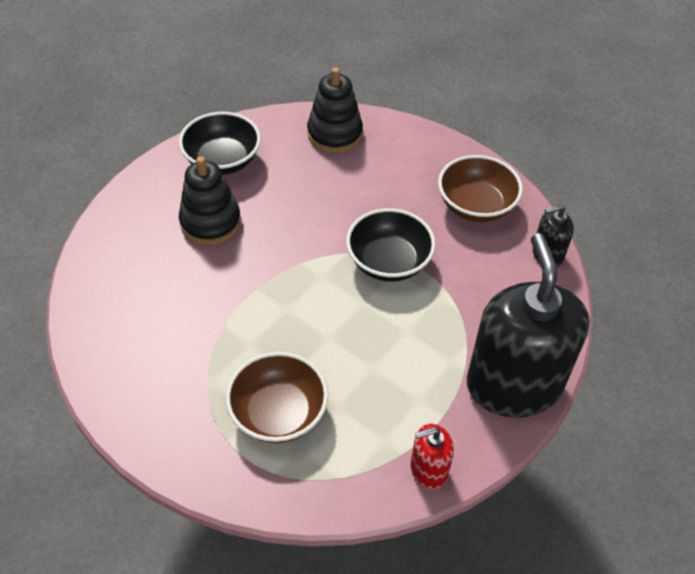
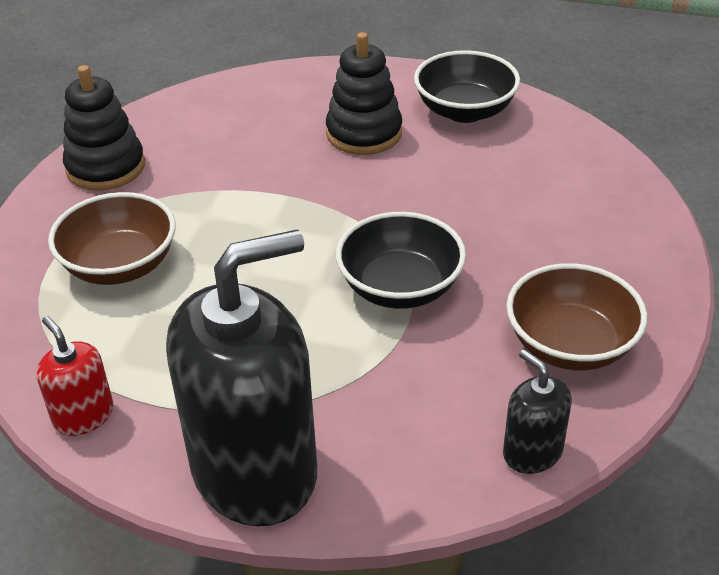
camera: 70 degrees right, 10 degrees down
(334, 134) = (589, 177): black stacking toy -> black stacking toy (106, 167)

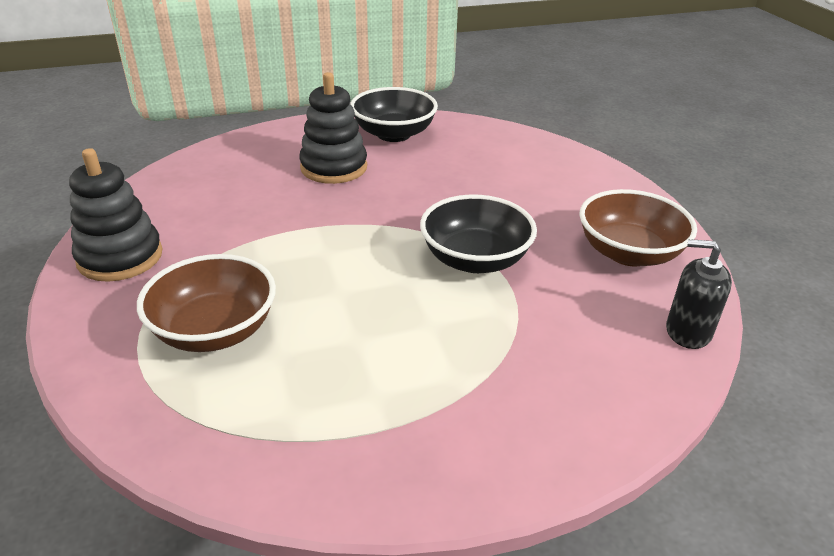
camera: 35 degrees left, 5 degrees down
(83, 416) = (308, 476): red soap dispenser -> none
(255, 470) = (514, 444): black soap dispenser -> none

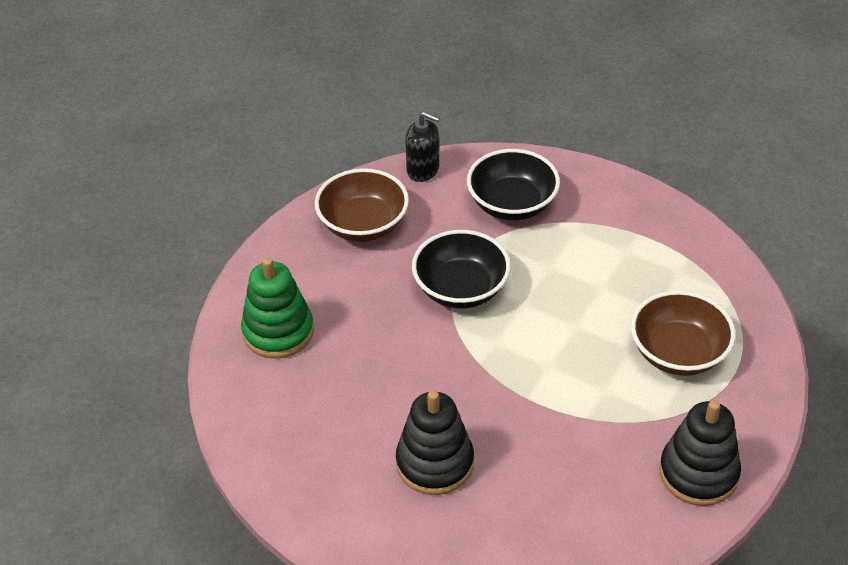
camera: 130 degrees left, 10 degrees up
(394, 134) = (322, 472): black bowl -> black bowl (512, 204)
(541, 167) = (278, 331): none -> green stacking toy
(688, 331) = (423, 170): black soap dispenser -> black soap dispenser turned 45 degrees counterclockwise

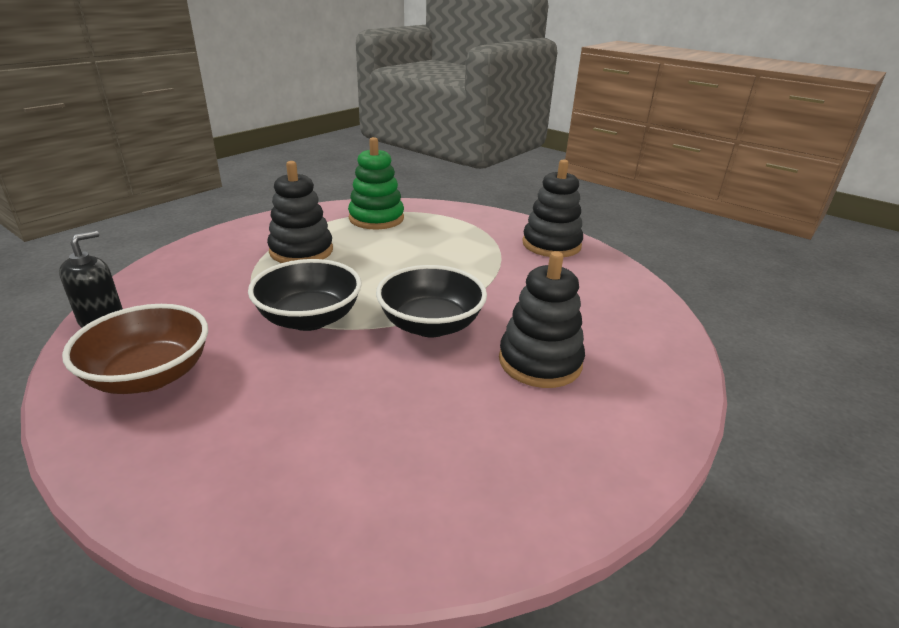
camera: 85 degrees left, 15 degrees down
(278, 331) = (292, 478): green stacking toy -> green stacking toy (376, 218)
(512, 204) = (214, 277): black bowl -> black bowl (430, 325)
(586, 247) = (301, 251): none -> black stacking toy
(678, 353) = (437, 234): brown bowl -> none

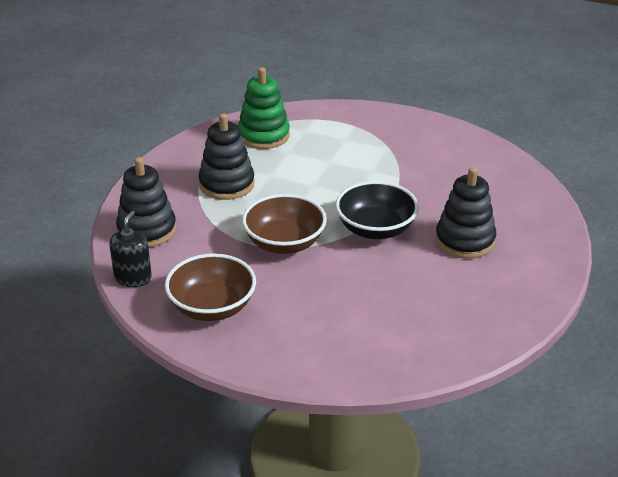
camera: 15 degrees left, 5 degrees up
(309, 318) = (284, 243): black bowl -> brown bowl
(551, 244) = (429, 134): black stacking toy -> black stacking toy (147, 230)

